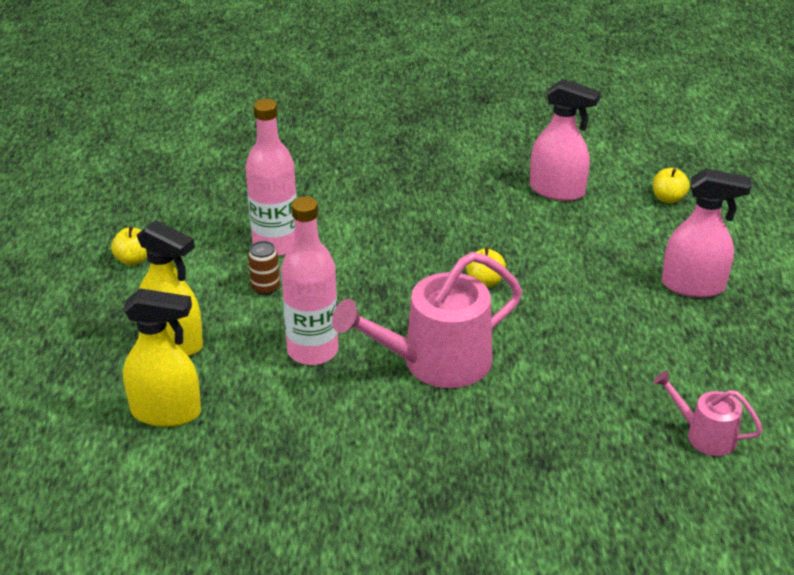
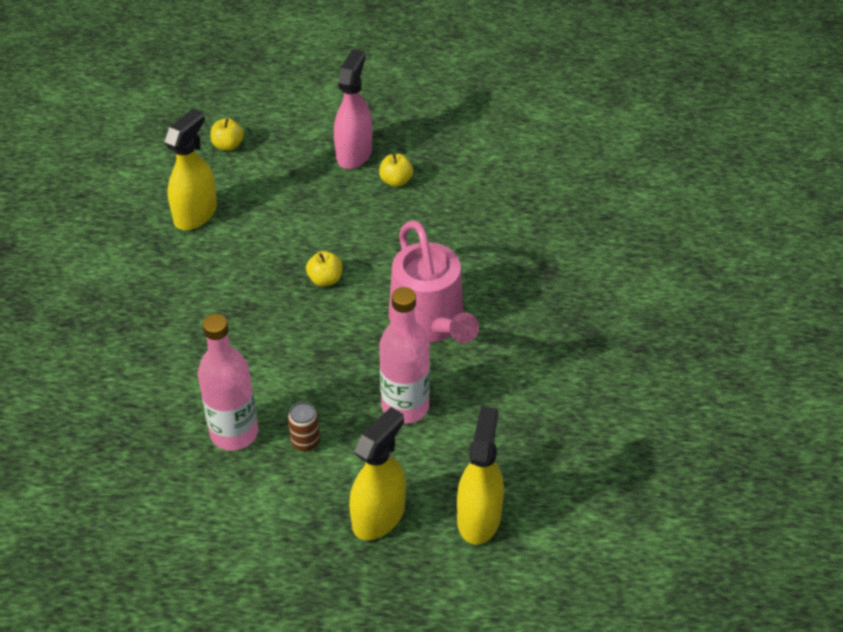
camera: 85 degrees left, 10 degrees up
(133, 260) = (234, 561): yellow apple -> yellow apple (396, 181)
(557, 191) = (196, 214): pink spray bottle -> yellow spray bottle
(705, 435) = (526, 180): pink watering can -> none

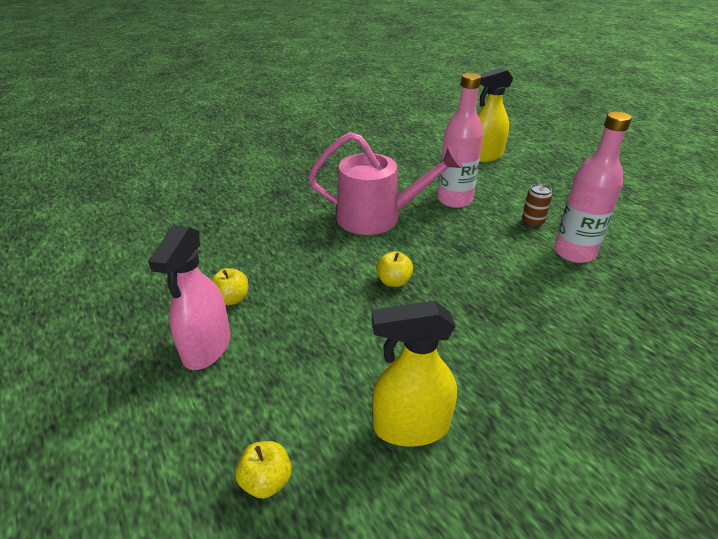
camera: 125 degrees left, 10 degrees down
(354, 153) = (207, 347): pink spray bottle -> pink spray bottle turned 60 degrees counterclockwise
(379, 516) = (531, 180): yellow spray bottle -> none
(430, 322) = (377, 217): pink watering can -> pink watering can turned 60 degrees clockwise

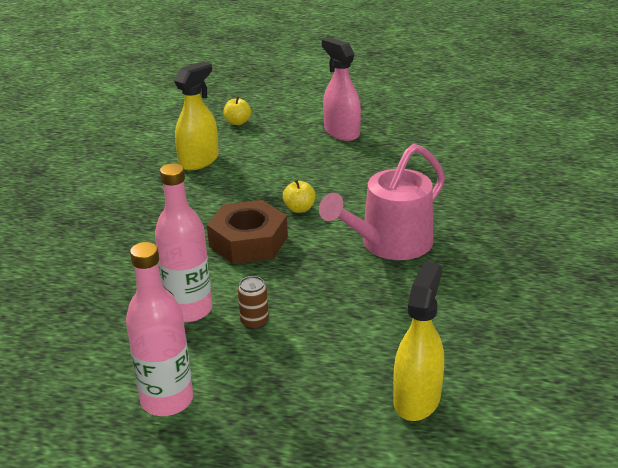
camera: 135 degrees right, 5 degrees down
(232, 299) = (374, 150): yellow apple -> none
(454, 200) = (356, 303): pink bottle -> pink bottle (167, 400)
(474, 278) = (248, 241): none -> brown nut

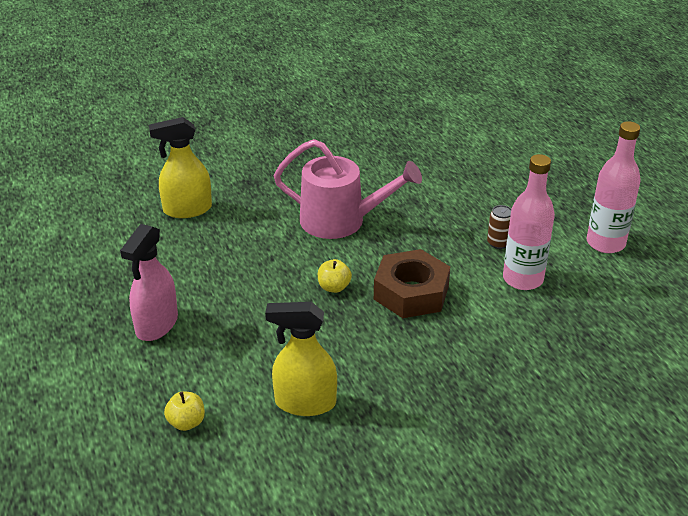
camera: 125 degrees left, 5 degrees up
(417, 399) = (487, 159): yellow spray bottle -> yellow spray bottle (187, 209)

